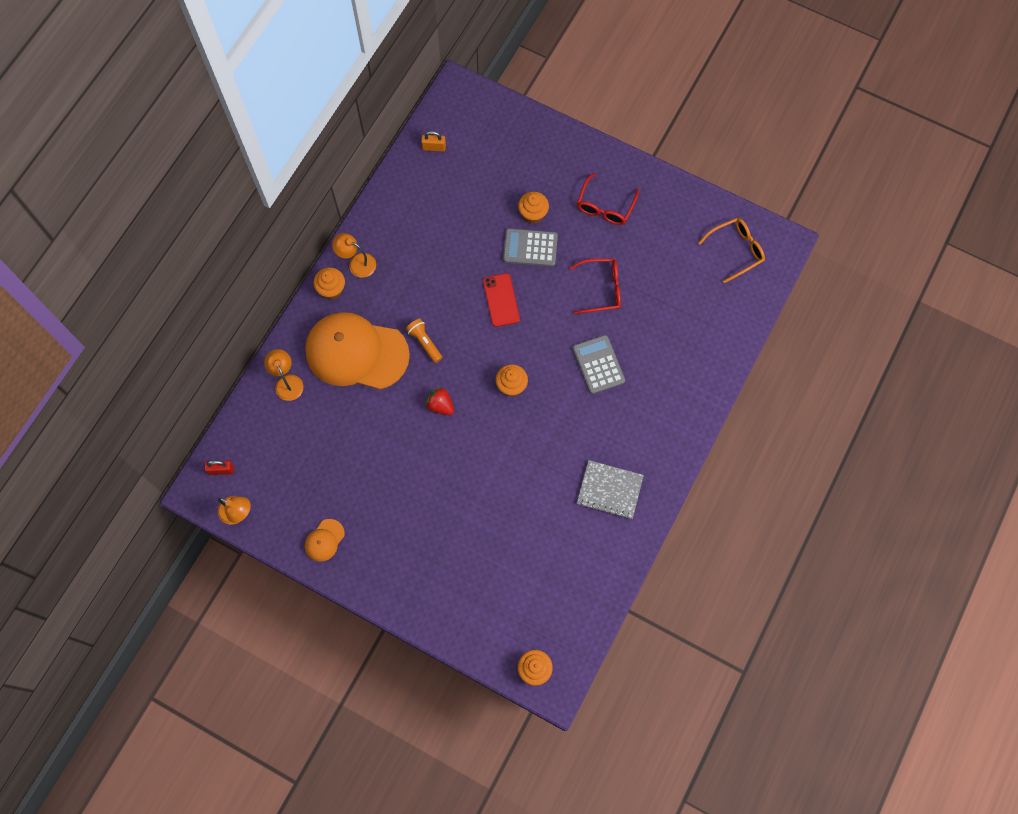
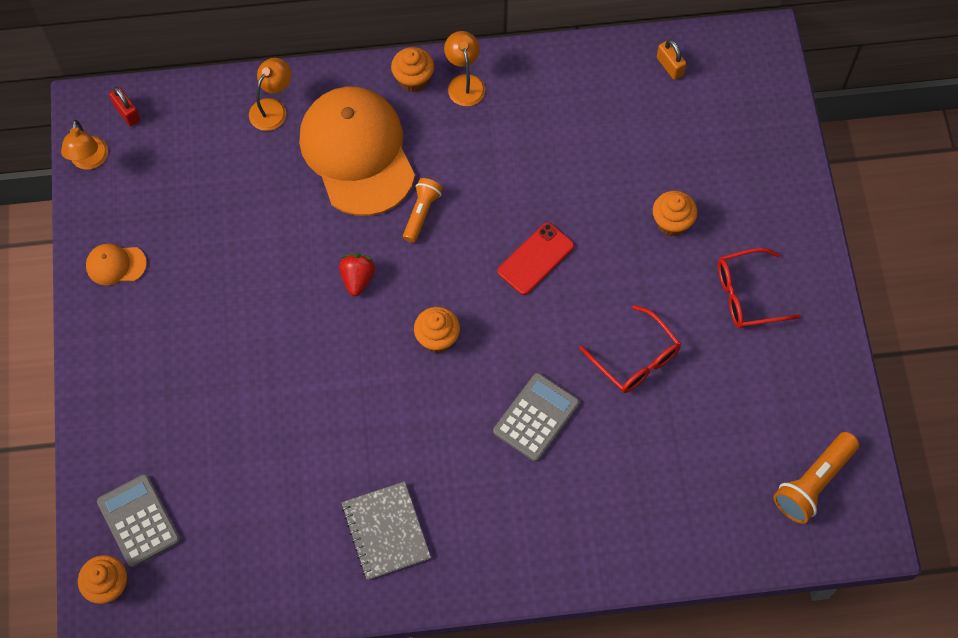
camera: 55 degrees right, 5 degrees down
(530, 248) = (626, 247): grey calculator -> grey calculator (138, 521)
(736, 250) = (813, 483): orange glasses -> orange flashlight

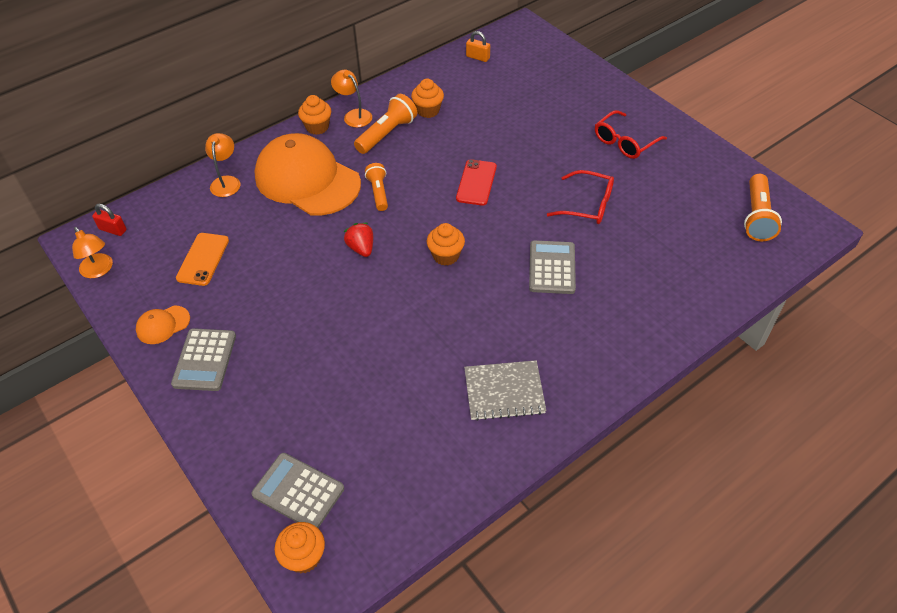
camera: 30 degrees left, 15 degrees down
(133, 329) = (205, 360): none -> grey calculator
(194, 203) = (203, 259): none -> orange phone
(385, 531) = (504, 392): grey notebook -> grey notebook turned 45 degrees counterclockwise
(484, 132) = (387, 134): none -> orange flashlight
(672, 223) = (546, 127): orange cupcake -> orange cupcake (428, 111)

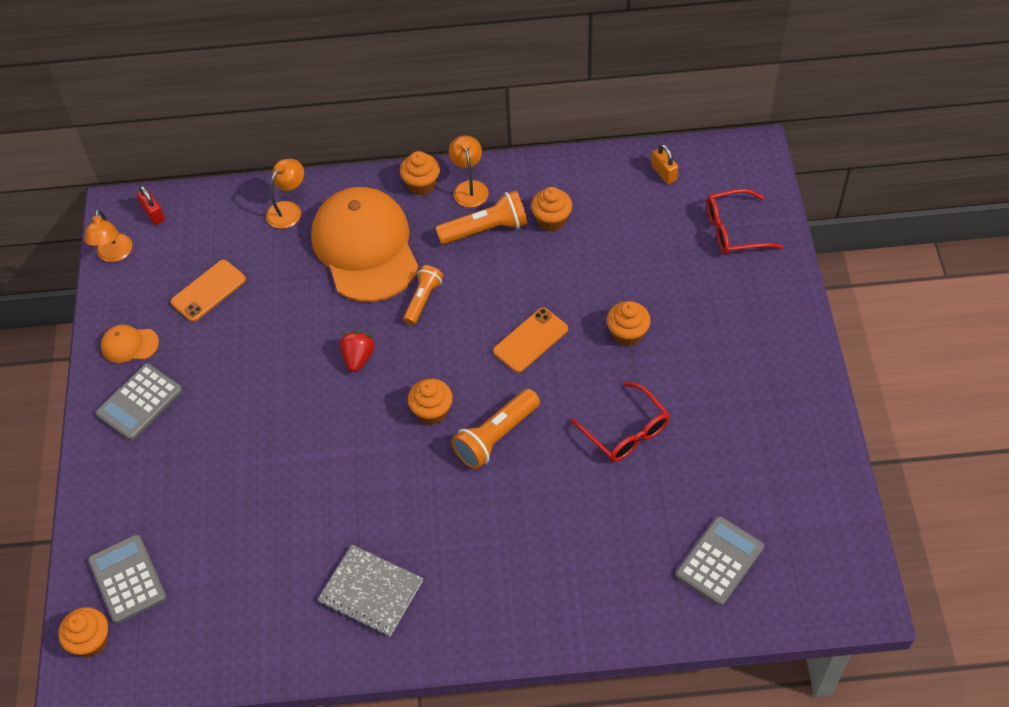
camera: 35 degrees right, 5 degrees up
(476, 182) = (531, 340): red phone -> orange phone
(537, 151) = (627, 334): none -> orange cupcake
(552, 268) = (525, 485): grey calculator -> grey calculator (719, 561)
(624, 142) = (736, 373): red glasses -> red glasses (734, 230)
(757, 217) = (803, 549): orange flashlight -> orange flashlight (496, 437)

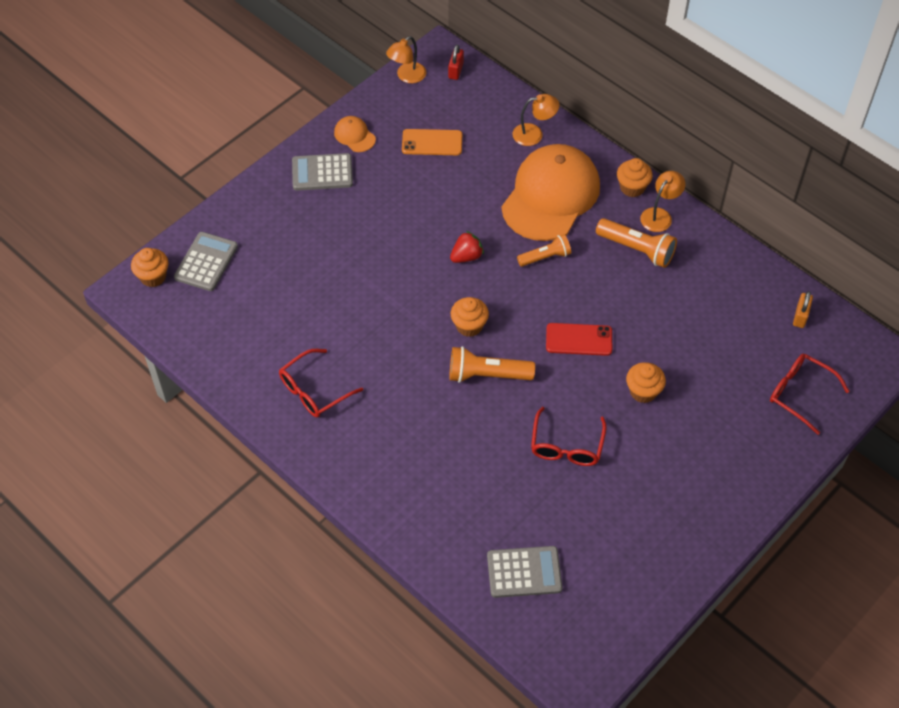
camera: 45 degrees right, 0 degrees up
(371, 592) = (314, 391): grey notebook -> red glasses
(531, 340) = (579, 340): orange phone -> red phone
(551, 220) = (686, 280): orange cupcake -> none

